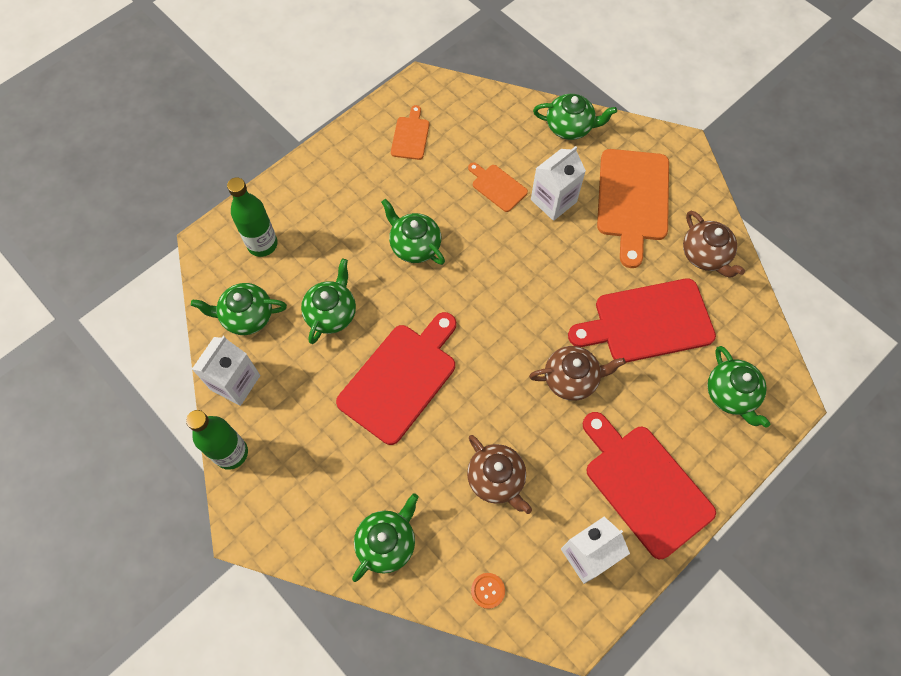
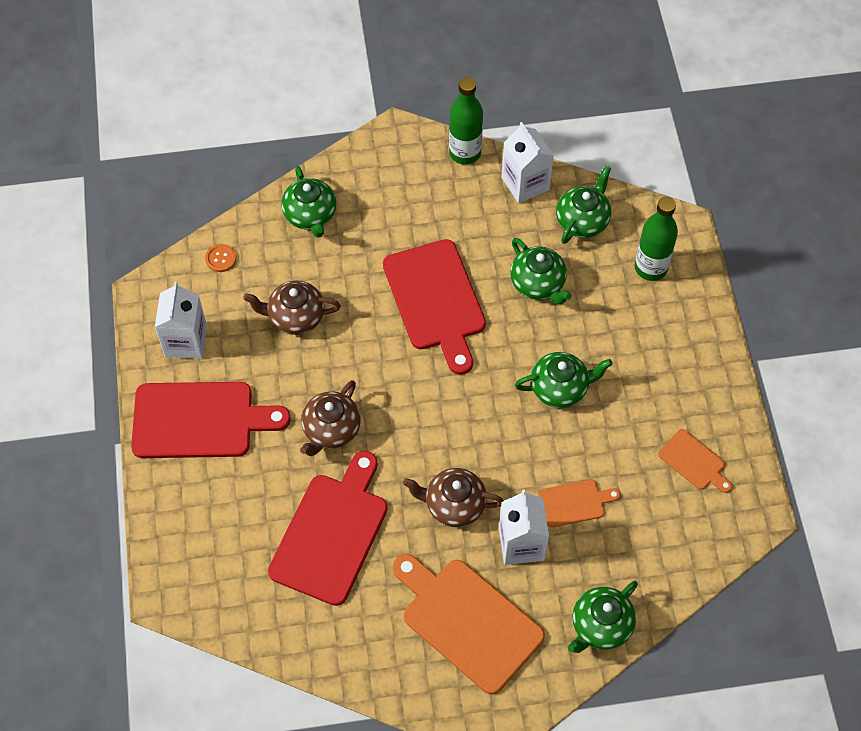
camera: 125 degrees right, 5 degrees down
(705, 255) = (355, 642): brown teapot -> brown teapot (453, 505)
(731, 394) = (211, 550): green teapot -> none

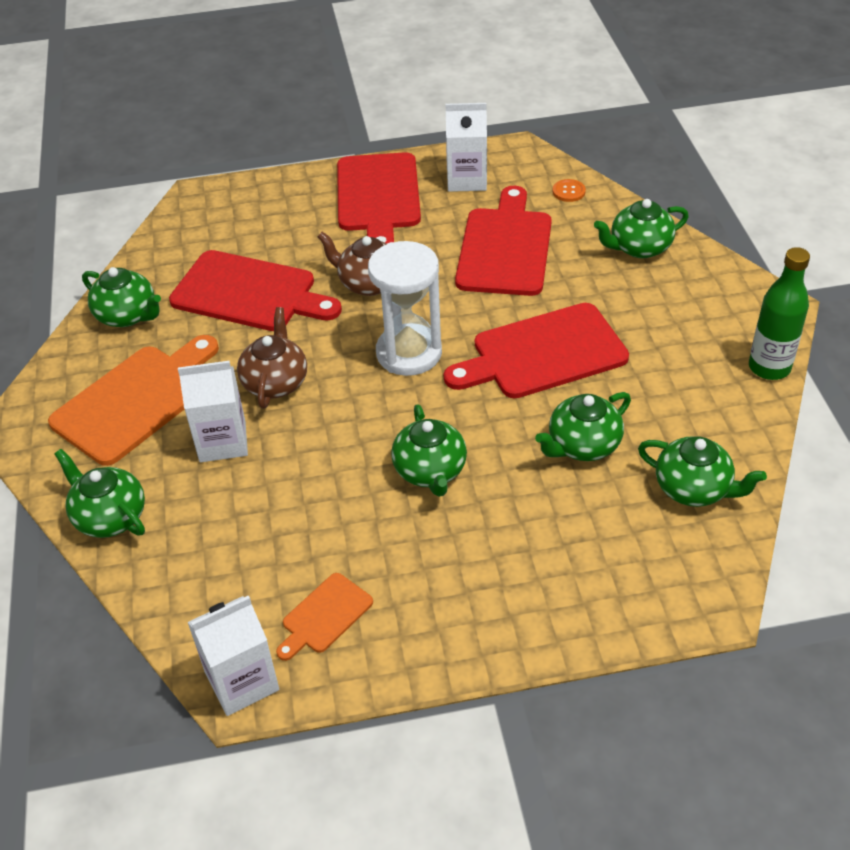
camera: 90 degrees right, 15 degrees down
(295, 317) = (505, 247): brown teapot -> red cutting board
(351, 643) = (127, 315): none -> green teapot
(426, 399) = (409, 353): none -> white hourglass
(525, 183) = (738, 427): white carton -> white carton (242, 681)
(575, 503) = (271, 489): orange cutting board -> none
(650, 268) = (631, 566): green bottle -> none

